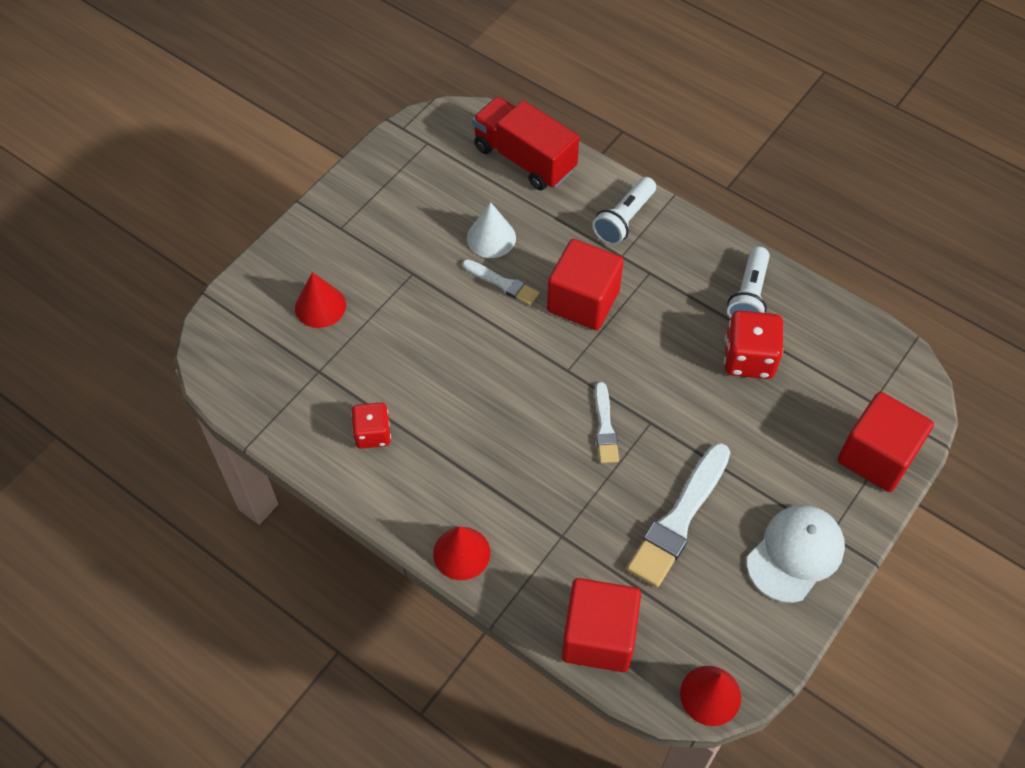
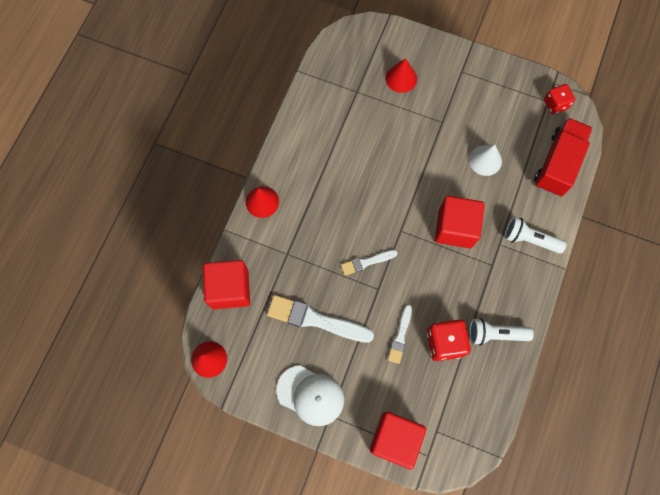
camera: 75 degrees right, 15 degrees up
(373, 434) = (324, 133): red dice -> red dice (555, 104)
(502, 283) = (452, 176): white brush -> white brush (400, 336)

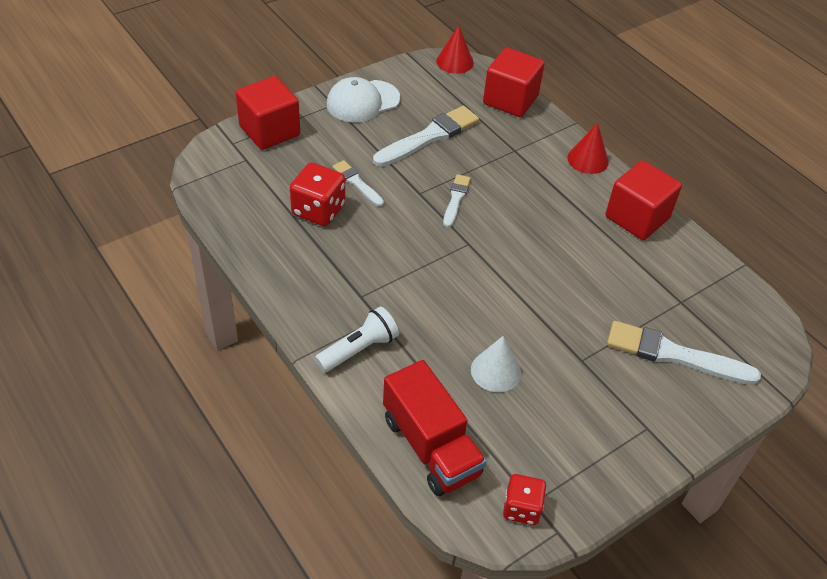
camera: 120 degrees right, 25 degrees down
(401, 78) = (675, 355): red cone -> white brush
(455, 228) = (432, 290): red cube -> red cube (637, 217)
(495, 334) = (287, 253): white flashlight -> none

